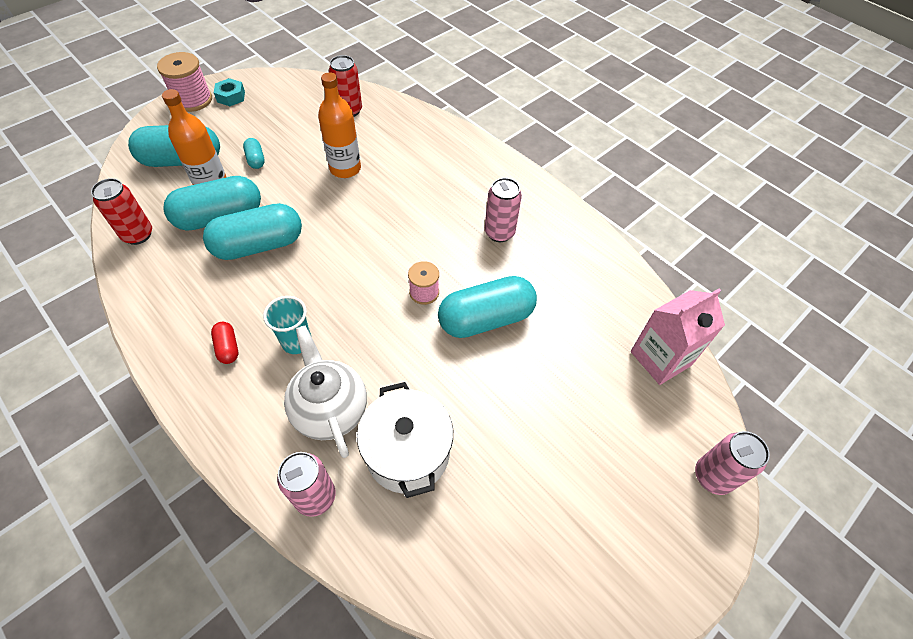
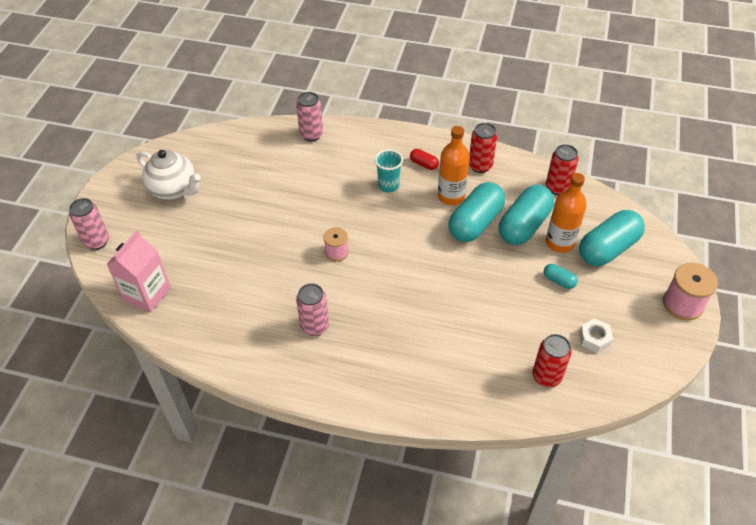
camera: 150 degrees right, 5 degrees down
(173, 306) = (480, 166): none -> red can
(231, 97) = (660, 327): turquoise nut -> none
(285, 113) = (594, 338): none -> white nut
(330, 410) = (337, 167): white teapot -> white teapot (174, 189)
(345, 168) = (484, 313): orange bottle -> orange bottle (451, 196)
(407, 452) = (279, 170): white pot -> none
(486, 319) = (282, 257): turquoise capsule -> none

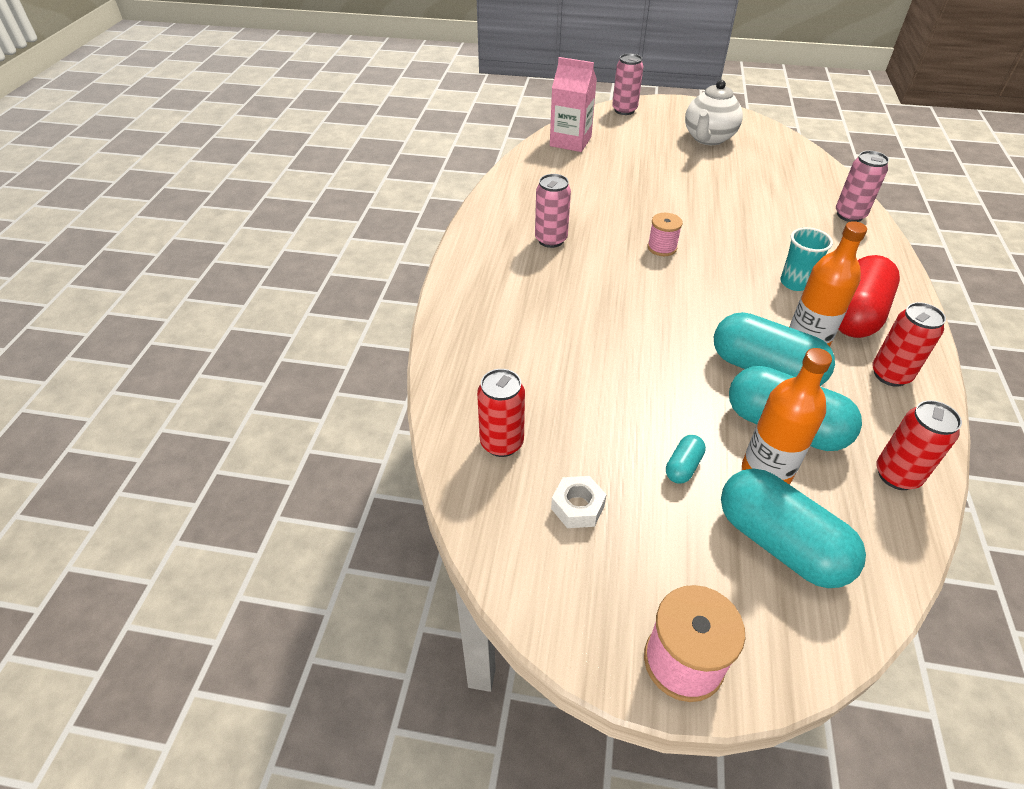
camera: 85 degrees right, 5 degrees down
(424, 164) = (856, 314): red capsule -> red capsule, size x2.24

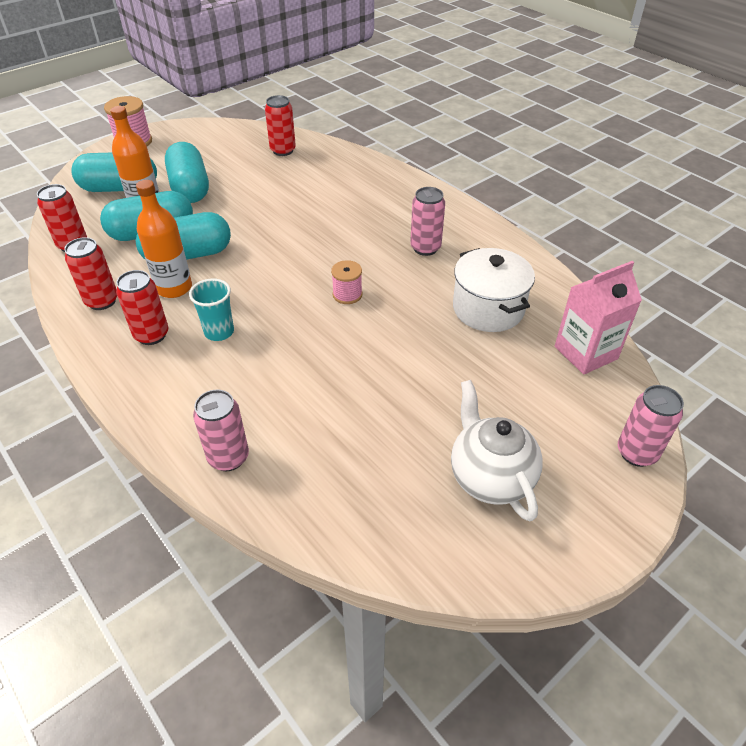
camera: 130 degrees right, 0 degrees up
(577, 507) = (221, 152): white nut -> none
(581, 185) = (488, 309): none -> white pot
(683, 466) = (190, 188): turquoise capsule -> turquoise capsule, size x2.24
(856, 314) = (151, 335): red capsule -> red can

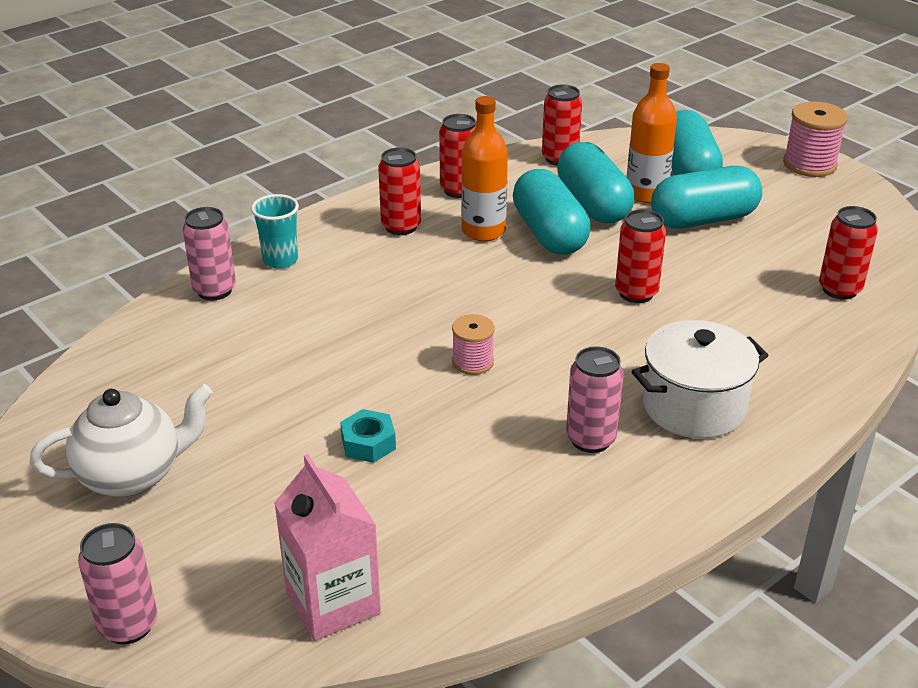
camera: 90 degrees right, 10 degrees down
(219, 332) = (403, 268): turquoise cup -> turquoise cup (280, 260)
(274, 221) = (636, 293): none -> red can
(438, 343) = (368, 443): none -> turquoise nut
(488, 309) = (441, 500): white pot -> white pot (693, 406)

